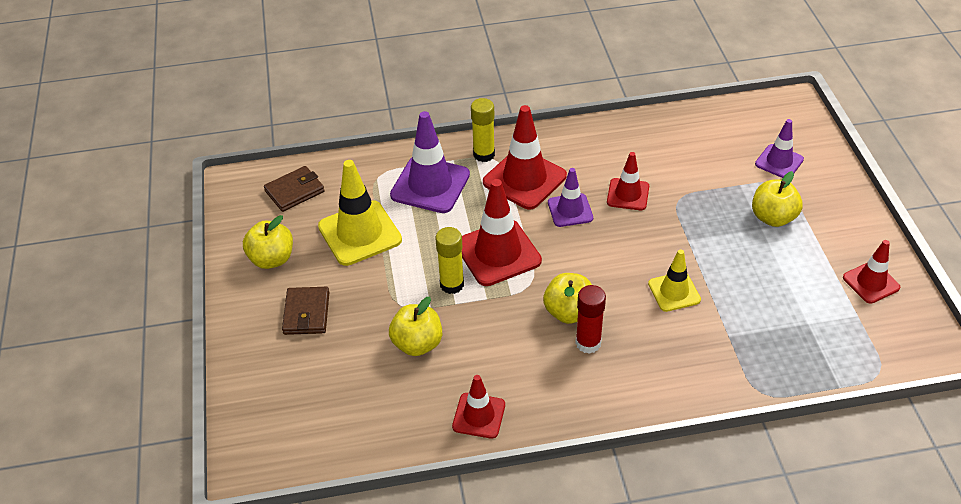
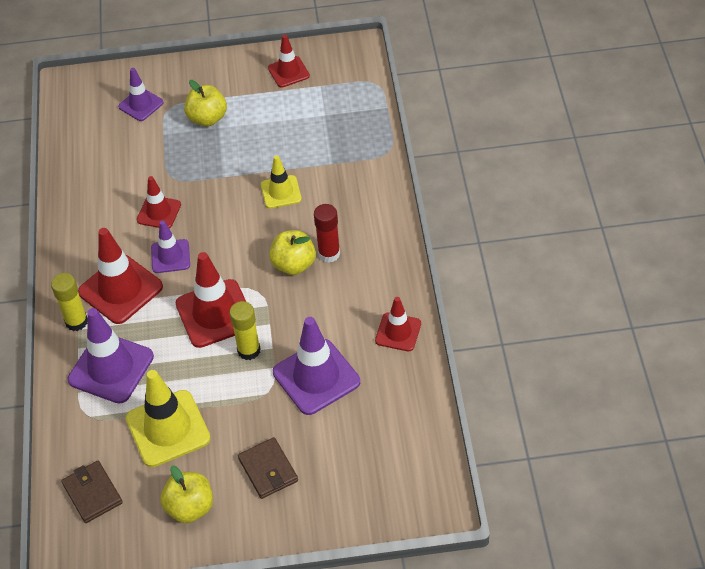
camera: 85 degrees left, 5 degrees up
(306, 313) = (268, 470): brown wallet -> brown wallet turned 60 degrees clockwise
(417, 344) = (316, 377): yellow apple -> purple traffic cone

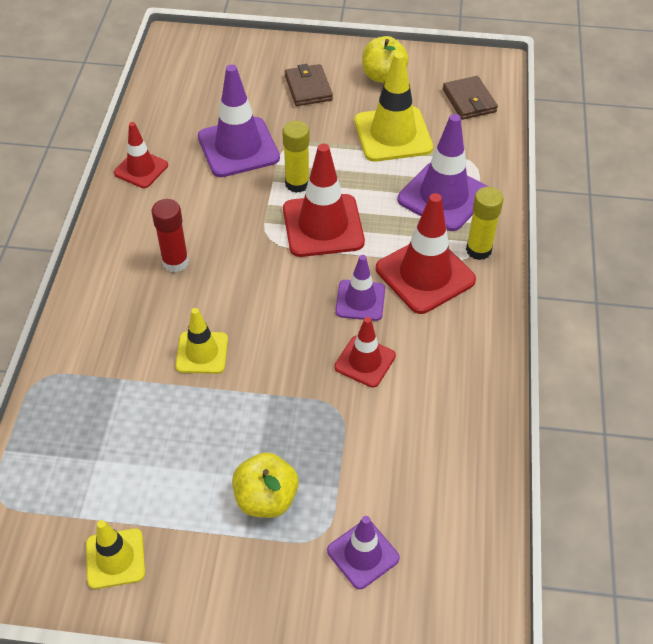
camera: 170 degrees left, 0 degrees up
(288, 72) = (115, 558): red traffic cone -> yellow traffic cone
(294, 264) = (220, 259): yellow apple -> none

